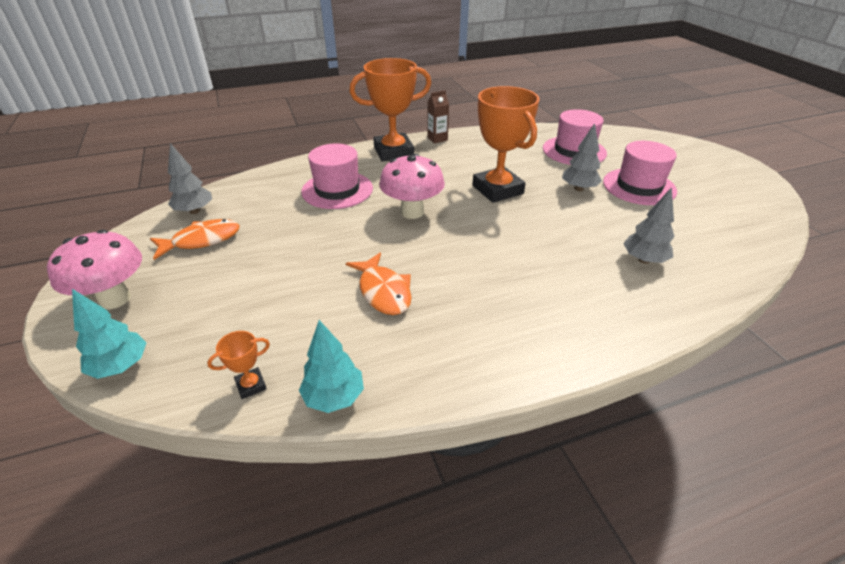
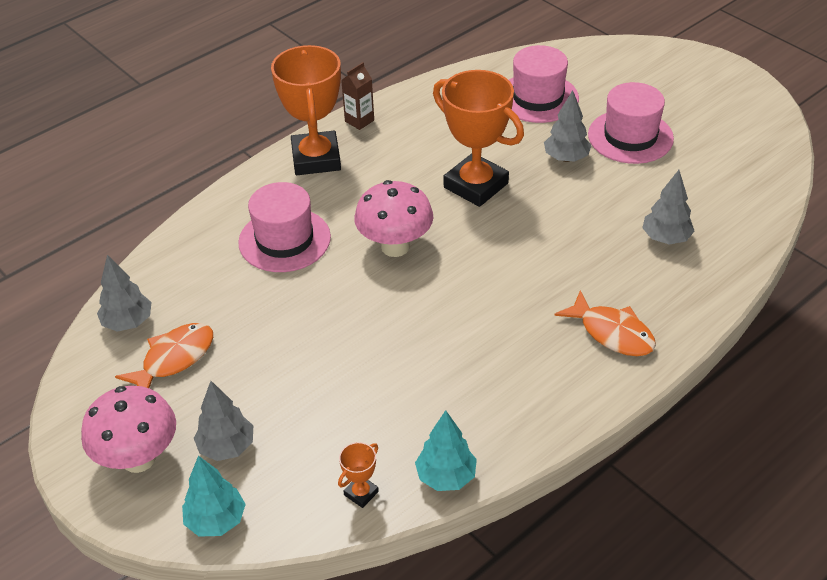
camera: 20 degrees left, 5 degrees up
(181, 311) = (227, 447): none -> grey tree
(383, 291) = (425, 357): orange fish -> orange fish (612, 333)
(393, 152) = (316, 159): orange trophy -> orange trophy turned 60 degrees counterclockwise

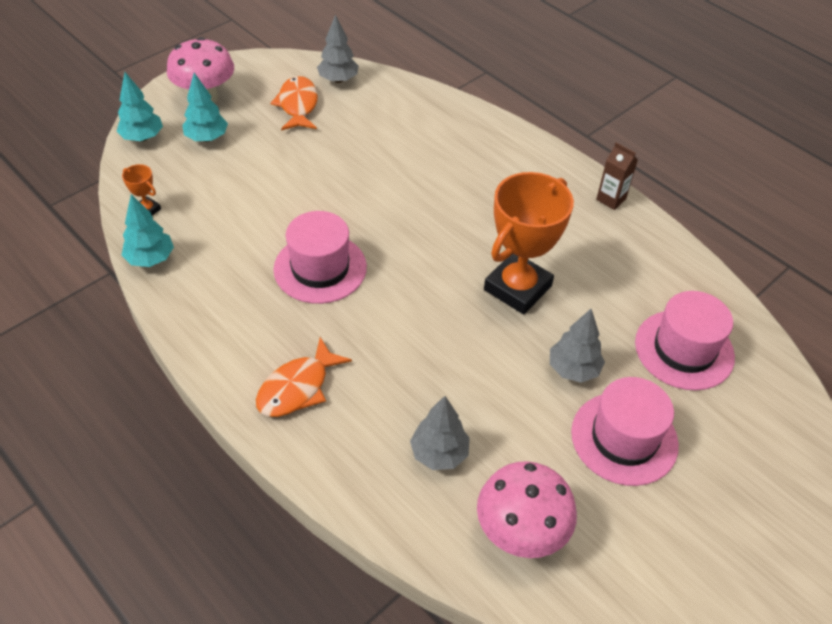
camera: 85 degrees right, 5 degrees up
(174, 359) = (298, 105): orange fish -> orange fish turned 135 degrees counterclockwise
(227, 447) = (207, 138): grey tree -> turquoise tree
(284, 240) = (432, 156): pink hat -> pink hat (320, 268)
(316, 159) = (546, 171): orange trophy -> none
(395, 246) = (423, 227): pink mushroom -> pink mushroom (520, 533)

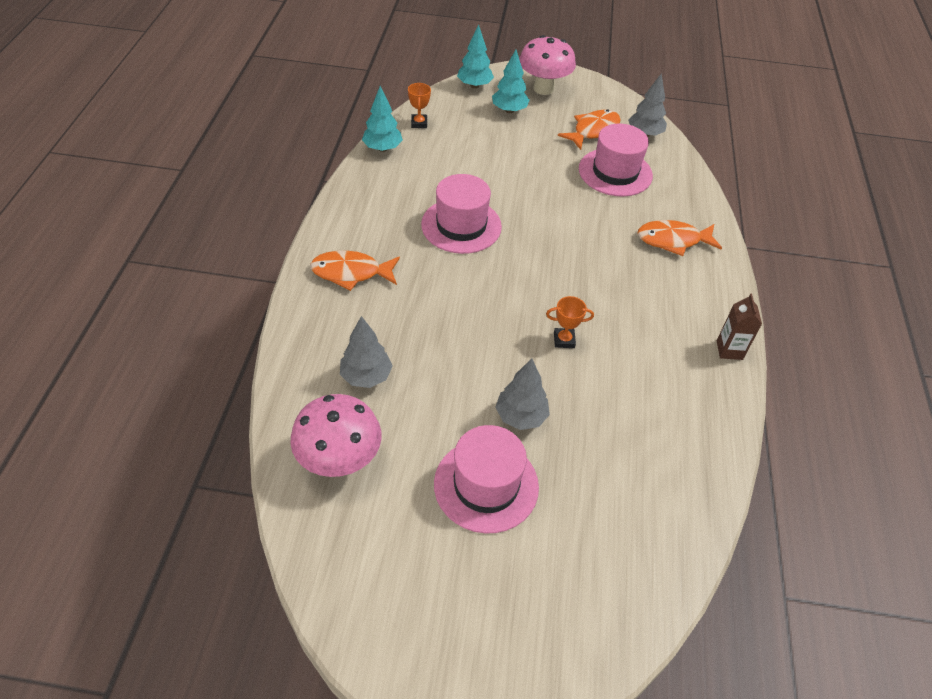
camera: 50 degrees right, 0 degrees up
(474, 150) = (673, 240): none -> orange fish
(517, 288) = (564, 340): orange trophy -> orange trophy, size x0.42
(684, 349) = (621, 483): pink hat -> pink hat (615, 172)

